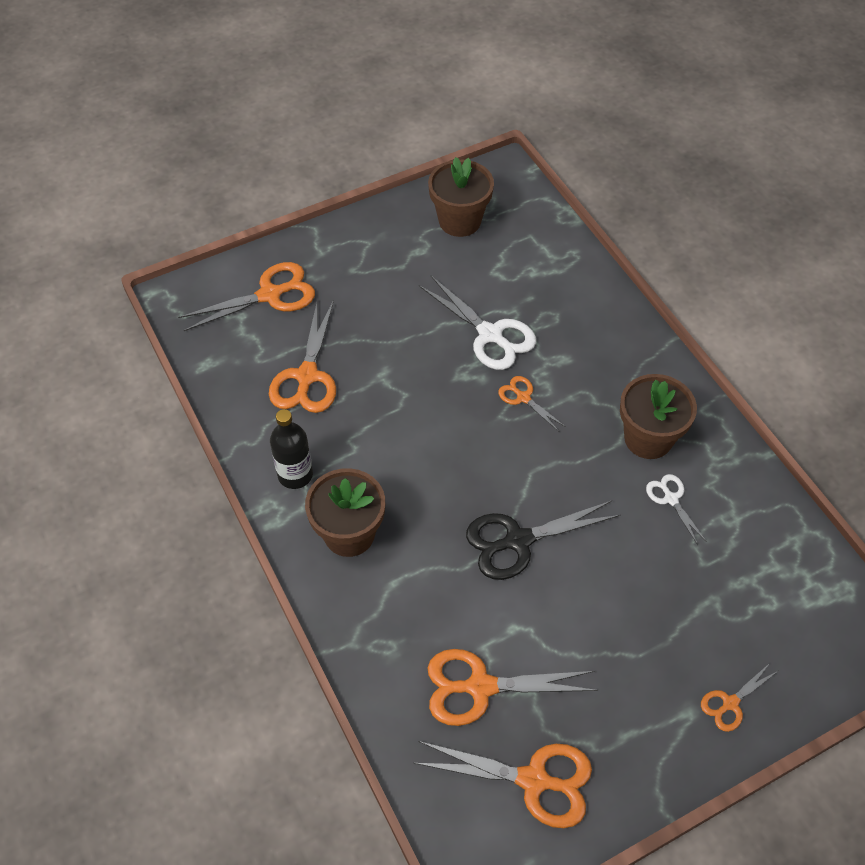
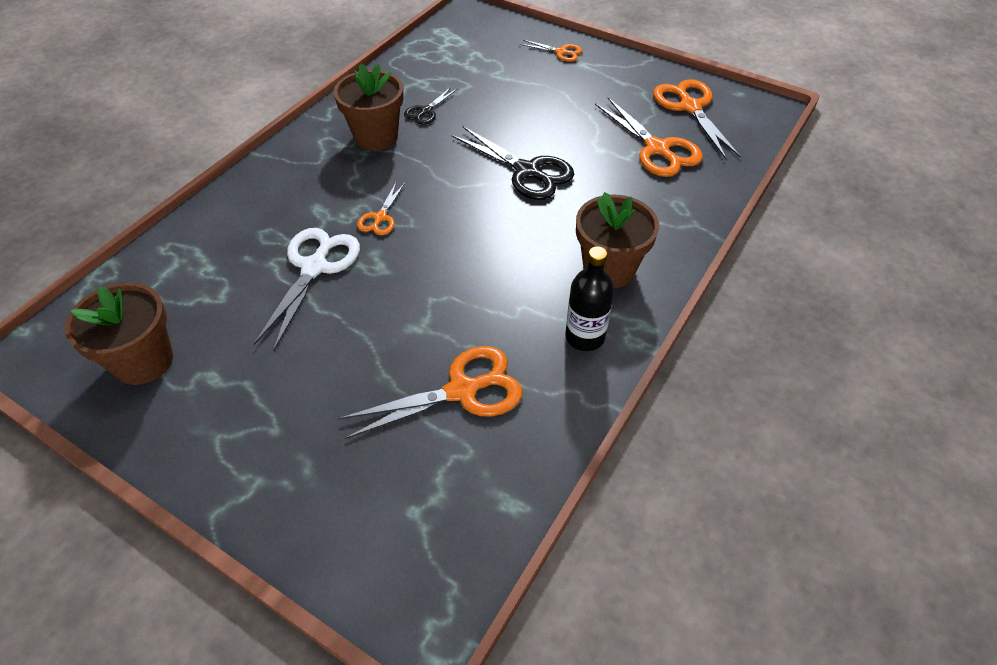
camera: 120 degrees left, 5 degrees down
(270, 295) = (361, 499): orange scissors -> none
(671, 499) = (426, 111): white scissors -> black scissors

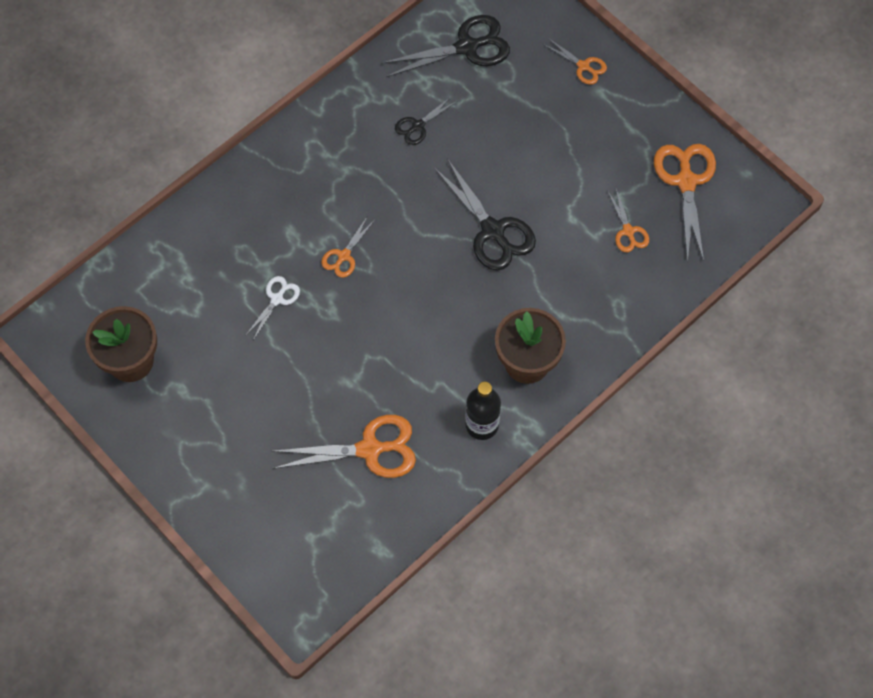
camera: 15 degrees right, 15 degrees up
(314, 267) = (277, 299): white scissors -> white scissors, size x0.54
(376, 137) = (361, 151): brown flower pot -> none
(453, 56) = (467, 47): none -> black scissors
(657, 149) = (628, 231): orange scissors -> orange scissors, size x0.54

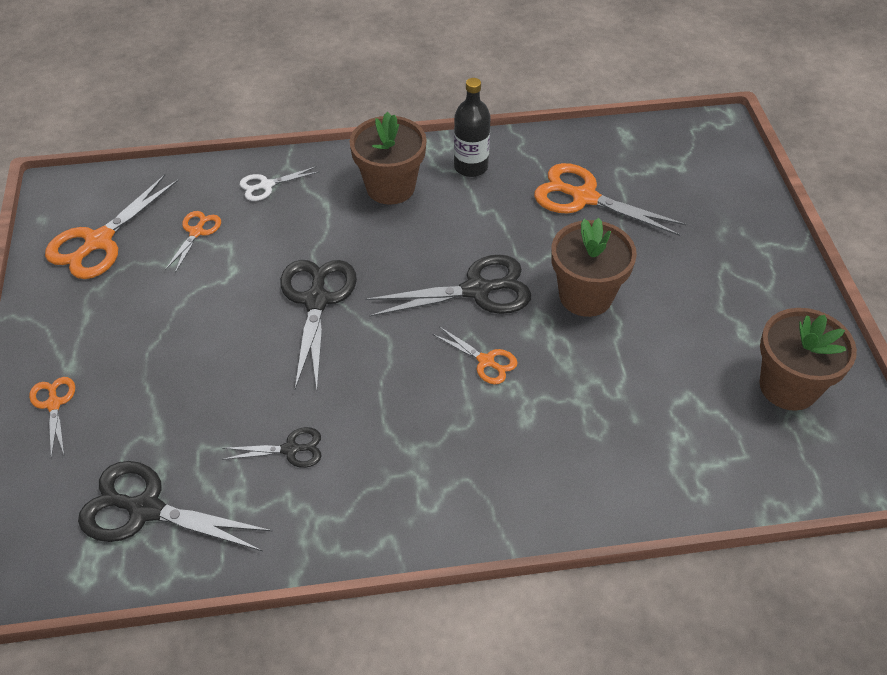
camera: 145 degrees left, 15 degrees down
(277, 299) = (588, 359): white scissors -> white scissors (266, 185)
(310, 352) = (585, 296): none -> brown flower pot
(344, 256) = (486, 361): orange scissors -> orange scissors turned 60 degrees clockwise
(390, 308) = (477, 290): none -> black scissors

